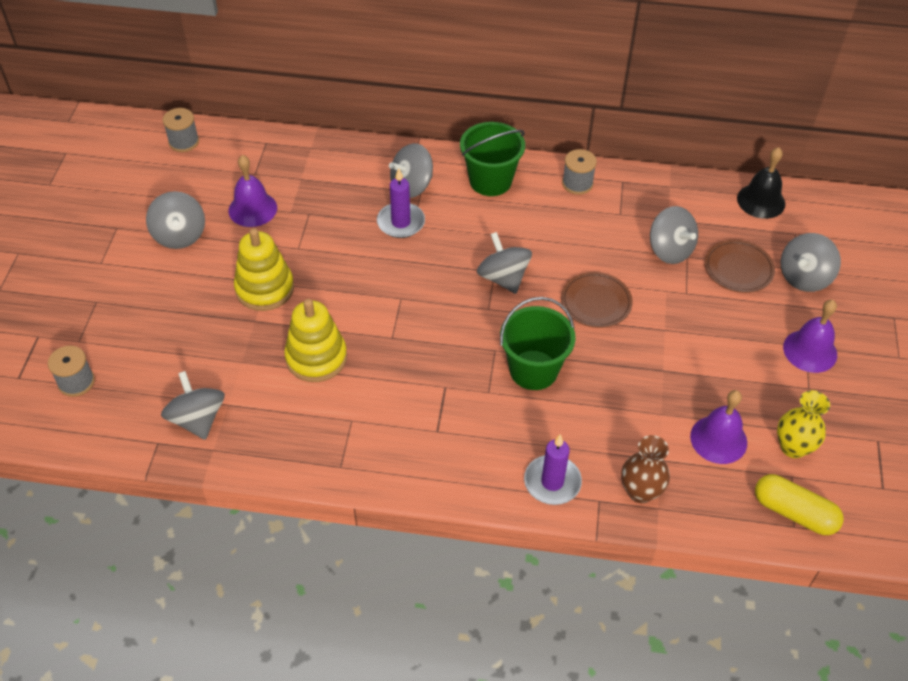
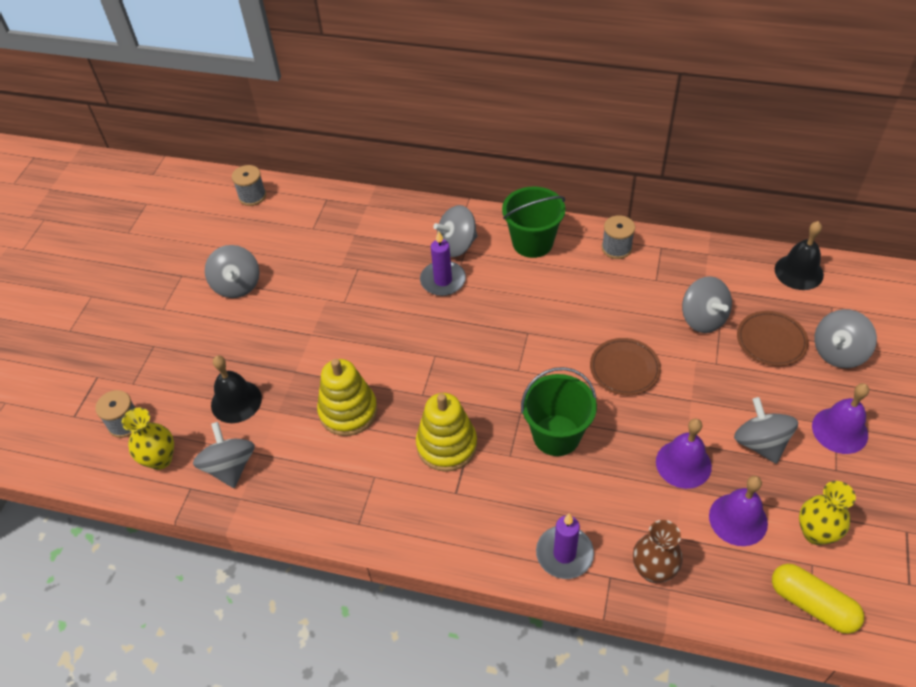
camera: 10 degrees right, 0 degrees up
(121, 416) = (160, 459): none -> yellow vase
(195, 354) = (236, 401): none -> black bell
(252, 209) = (306, 262): purple bell -> purple bell (683, 464)
(265, 288) = (308, 340): yellow stacking toy -> yellow stacking toy (447, 445)
(503, 278) = (535, 339): grey spinning top -> grey spinning top (760, 443)

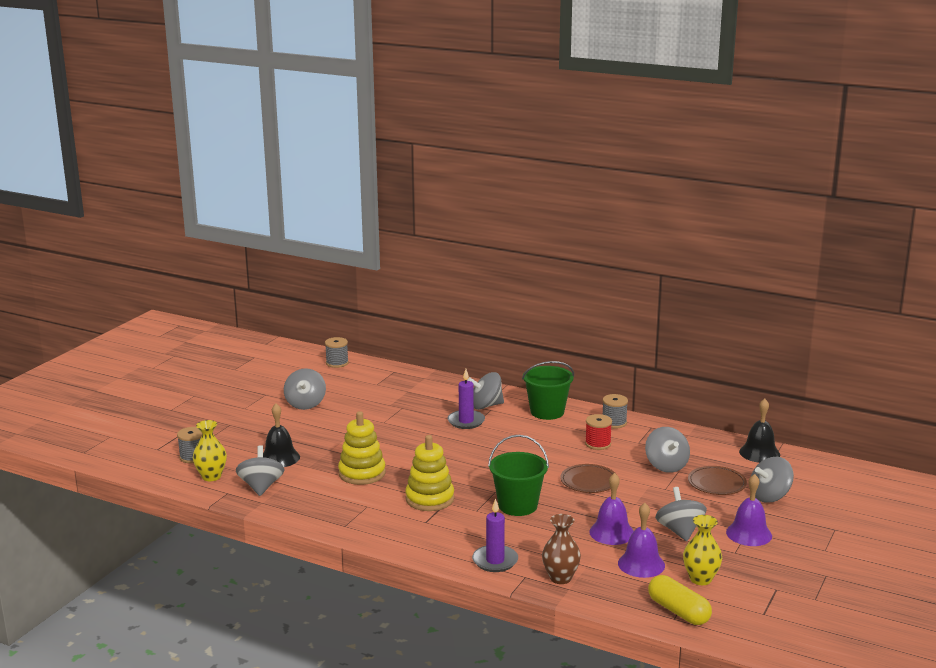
camera: 10 degrees right, 30 degrees down
(611, 293) = (598, 444): none -> red spool

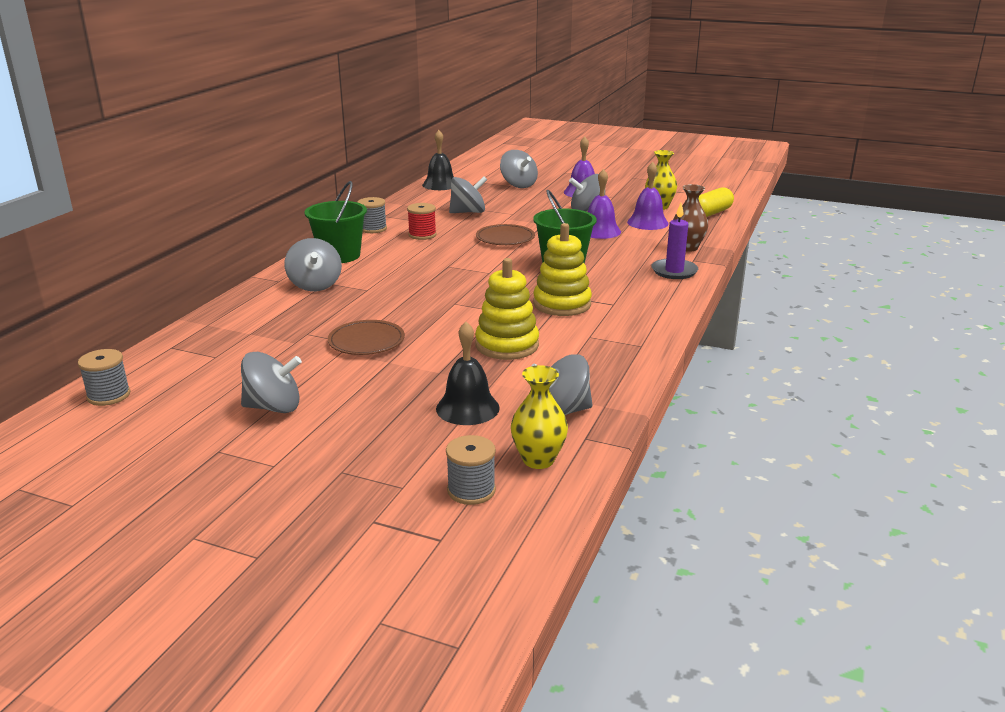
camera: 95 degrees left, 5 degrees up
(466, 421) = (359, 294): purple candle -> none
(716, 483) = (499, 198): brown plate -> brown plate (366, 341)

